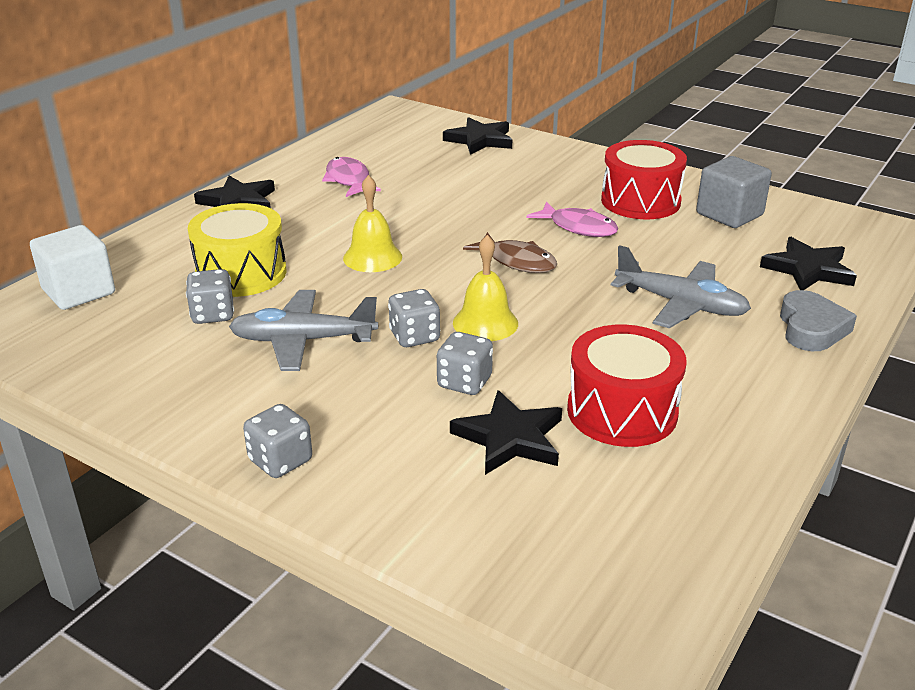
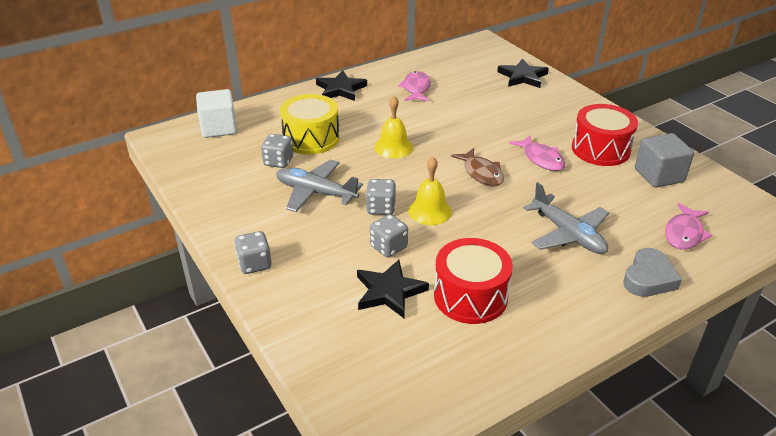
camera: 25 degrees right, 5 degrees up
(808, 269) = (684, 233): black star -> pink fish

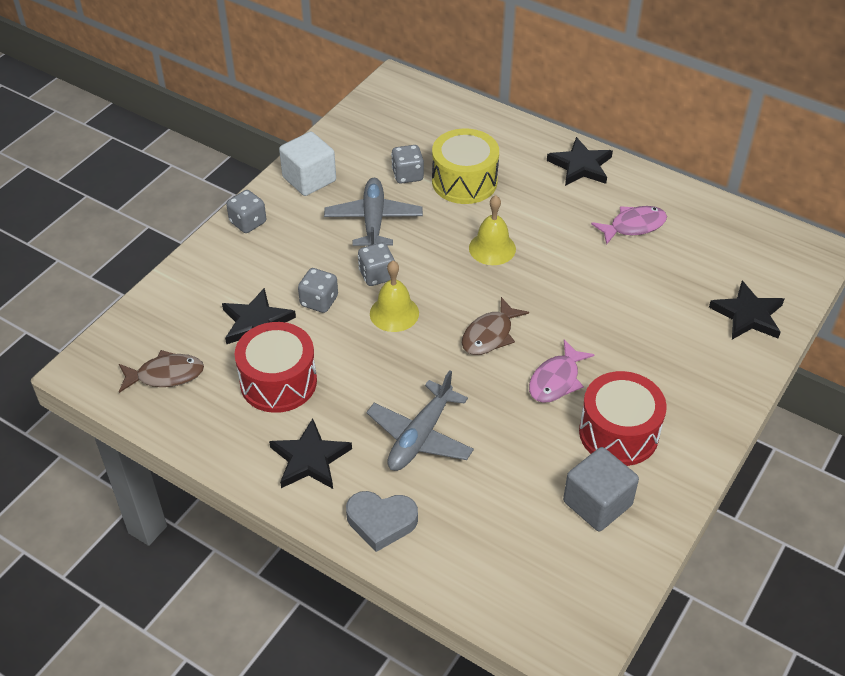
camera: 65 degrees right, 10 degrees up
(219, 128) = (437, 111): white cube -> white cube (309, 179)
(420, 372) = (165, 375): none -> brown fish
(568, 300) = (310, 459): none -> black star
(684, 233) = (484, 545): pink fish -> none

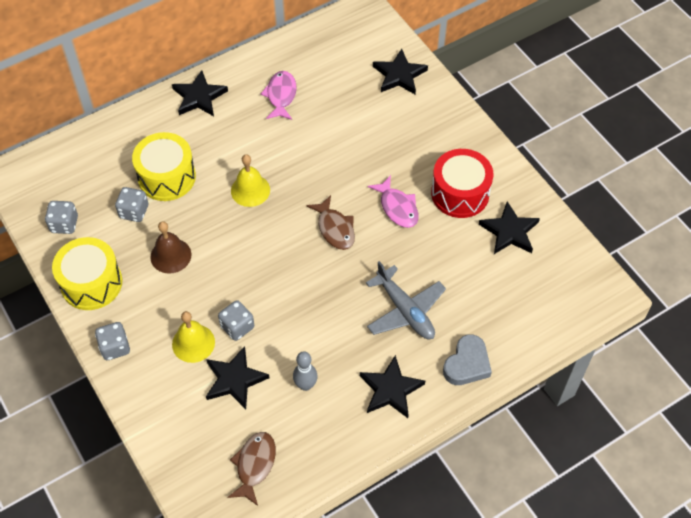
camera: 65 degrees left, 10 degrees up
(278, 382) = (305, 385): red drum -> grey bowling pin
(309, 179) = (91, 283): white cube -> yellow drum
(373, 220) = (170, 255): grey plane -> brown bell
(377, 275) = (233, 277): grey dice -> grey dice (64, 224)
(394, 313) = (279, 280): yellow bell -> yellow bell (193, 343)
(597, 503) = (509, 231): grey cube -> black star

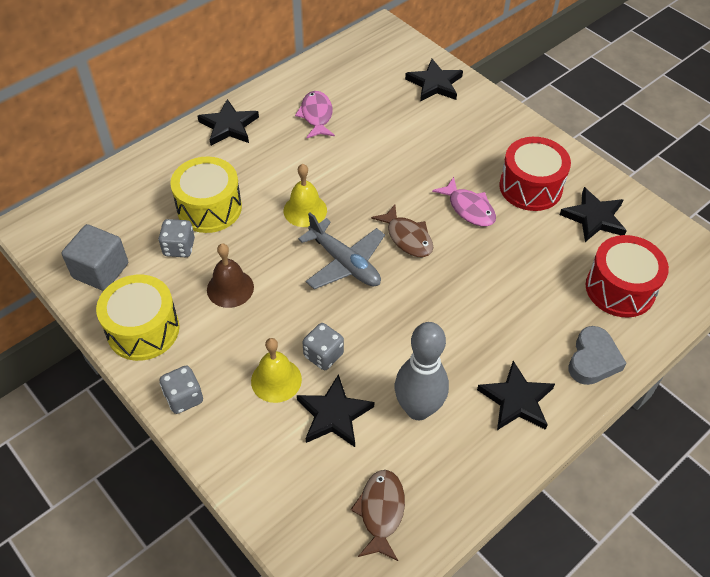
camera: 10 degrees left, 5 degrees down
(64, 224) = (100, 270): grey dice -> grey cube
(305, 385) = (418, 409): grey bowling pin -> grey bowling pin, size x1.81
(405, 311) = (508, 312): grey plane -> grey plane (345, 263)
(511, 303) = (620, 289): none -> red drum

